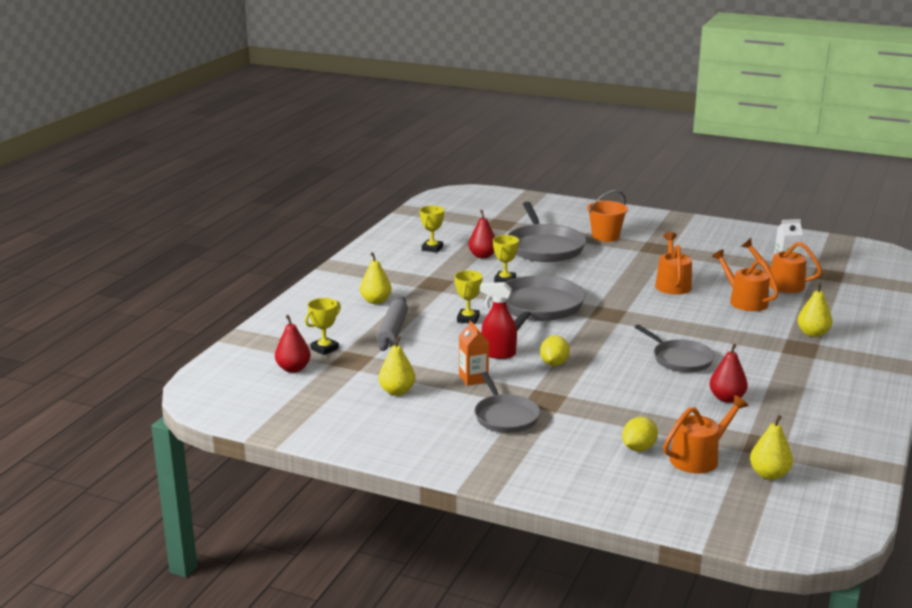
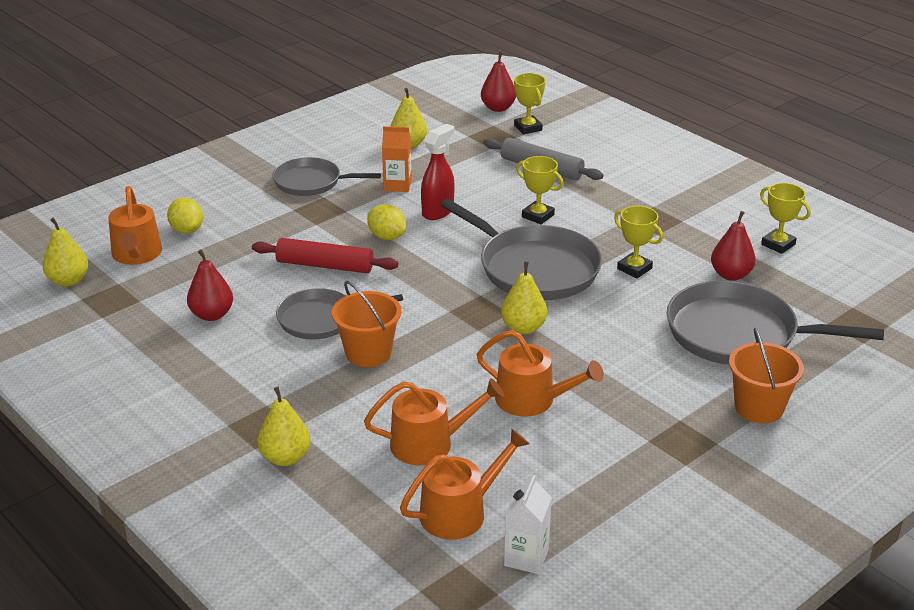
camera: 115 degrees right, 10 degrees up
(376, 301) = (627, 174): yellow pear -> yellow pear (523, 328)
(618, 376) = (325, 265): none -> red rolling pin
(693, 335) = (368, 353): none -> orange bucket

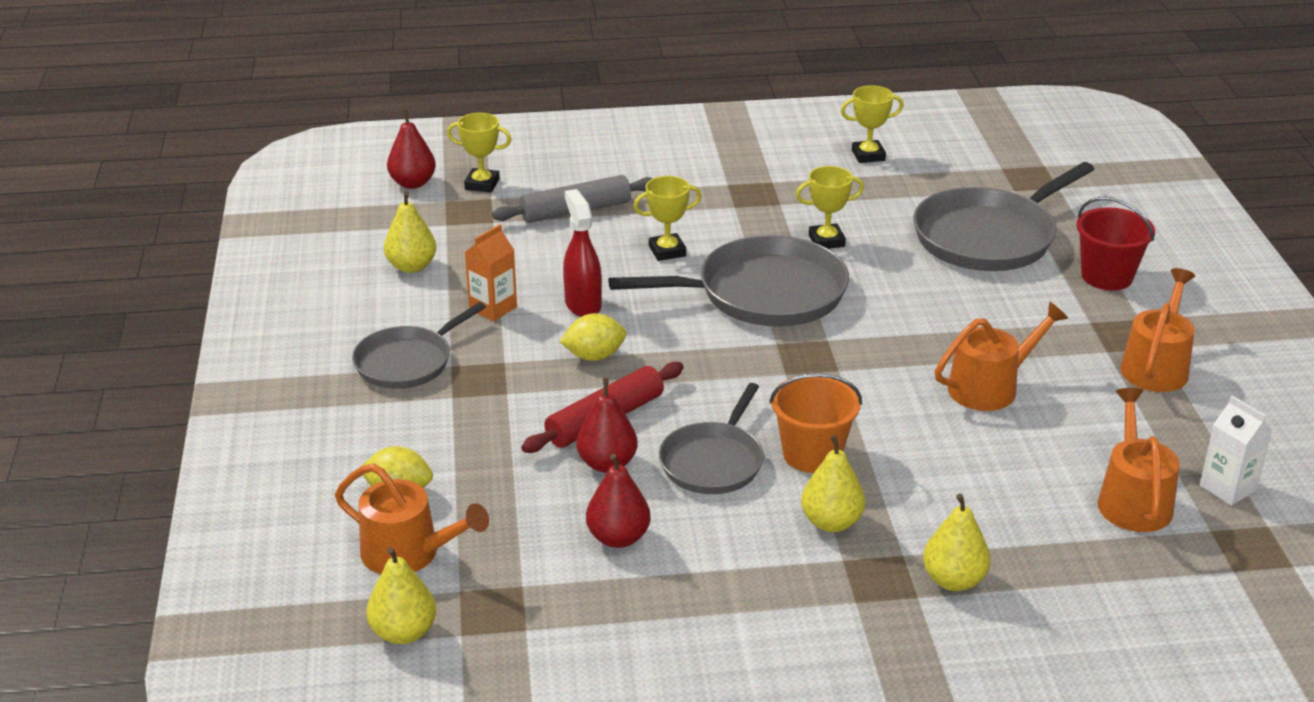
camera: 55 degrees left, 0 degrees up
(429, 443) = (1008, 476): orange watering can -> orange watering can (1156, 366)
(523, 328) = (863, 342): yellow pear -> yellow pear (831, 522)
(731, 275) = (892, 199): red pear -> red pear (607, 464)
(759, 407) = (1107, 276): orange bucket -> red bucket

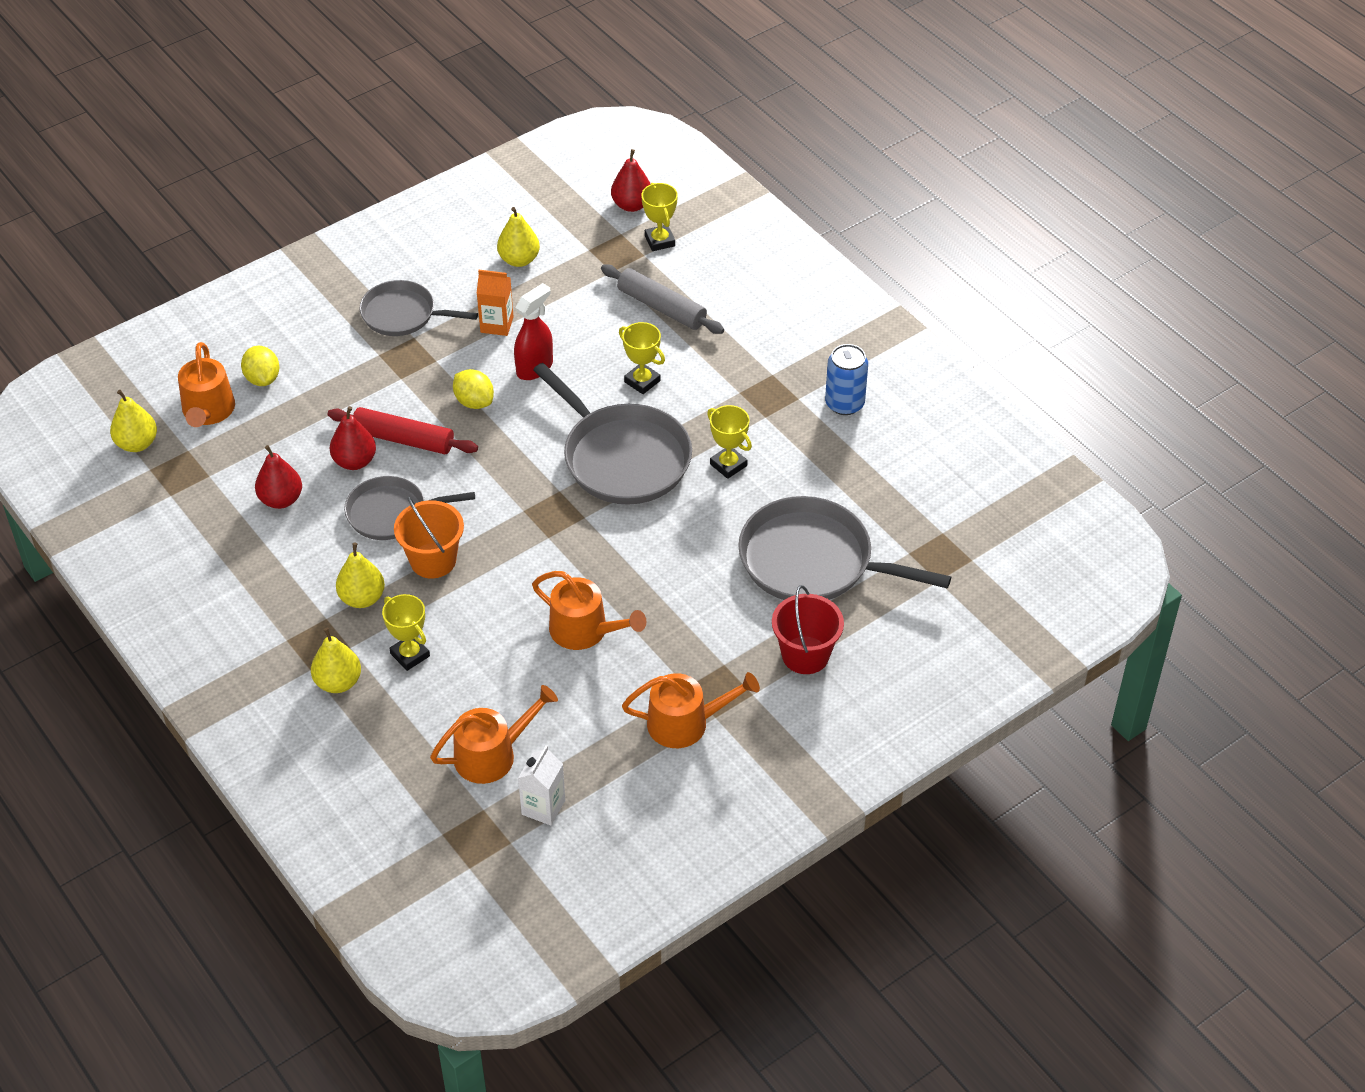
camera: 60 degrees right, 15 degrees up
(801, 162) = (844, 403): none -> blue can
(868, 155) = (892, 440): yellow trophy -> yellow trophy (410, 655)

